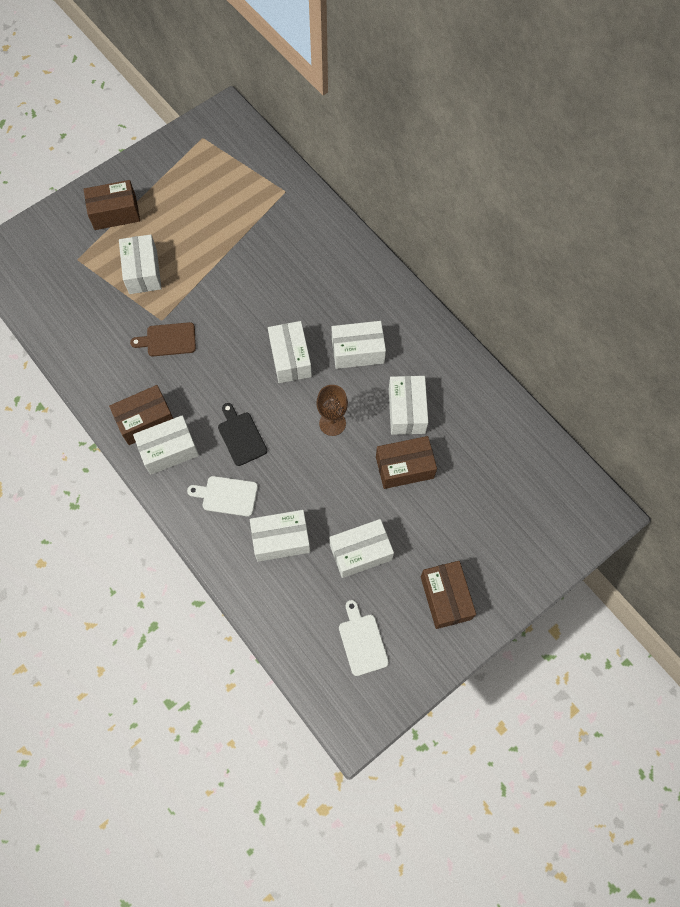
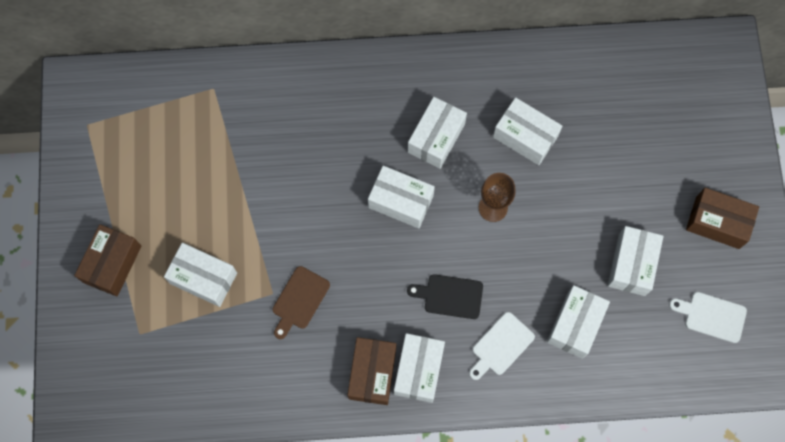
camera: 55 degrees left, 5 degrees up
(404, 467) = (578, 175): brown box -> none

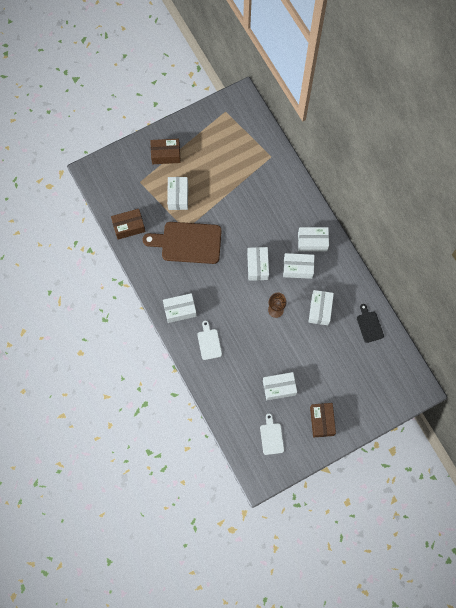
camera: 65 degrees right, 0 degrees up
(299, 300) = (187, 242): brown cutting board -> brown cutting board, size x2.04
(372, 373) = (169, 290): brown box -> brown box (129, 227)
(450, 296) = (222, 309): black cutting board -> black cutting board (369, 325)
(500, 346) = (209, 342): white cutting board -> white cutting board turned 60 degrees clockwise
(575, 325) = (236, 373): white box -> white box (312, 242)

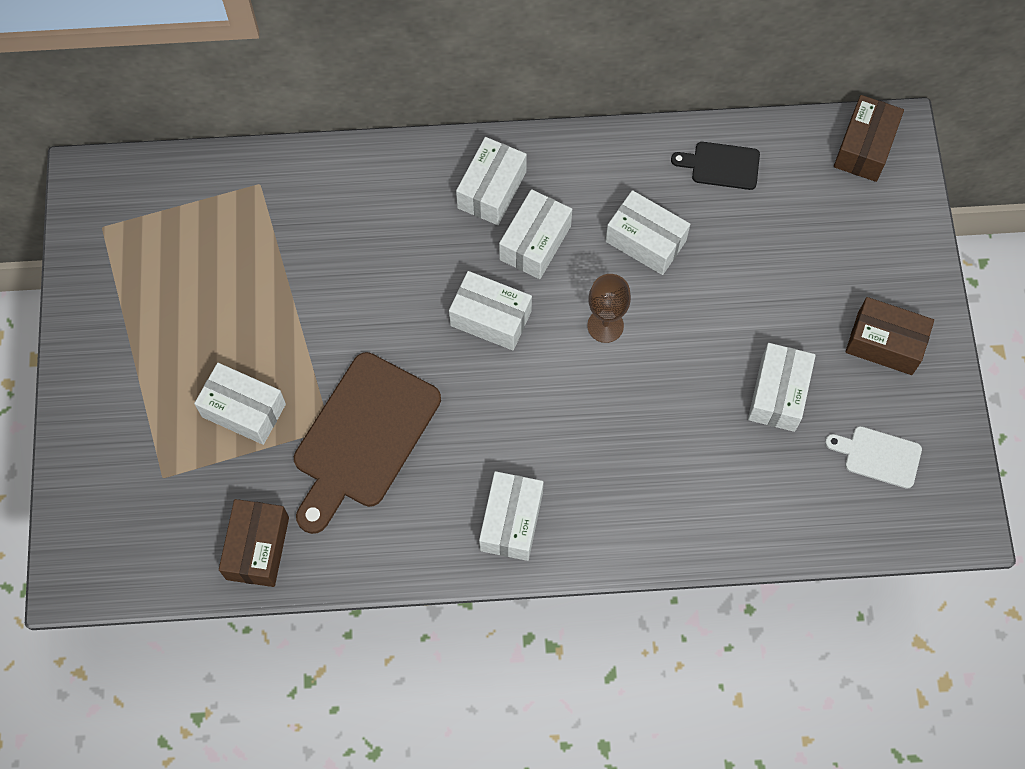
camera: 65 degrees left, 5 degrees down
(166, 155) = (130, 393): brown box -> brown box (864, 147)
(209, 342) = (614, 492): white cutting board -> none

